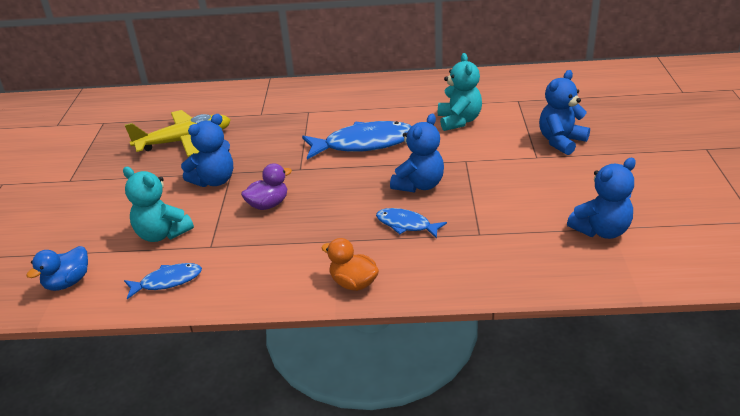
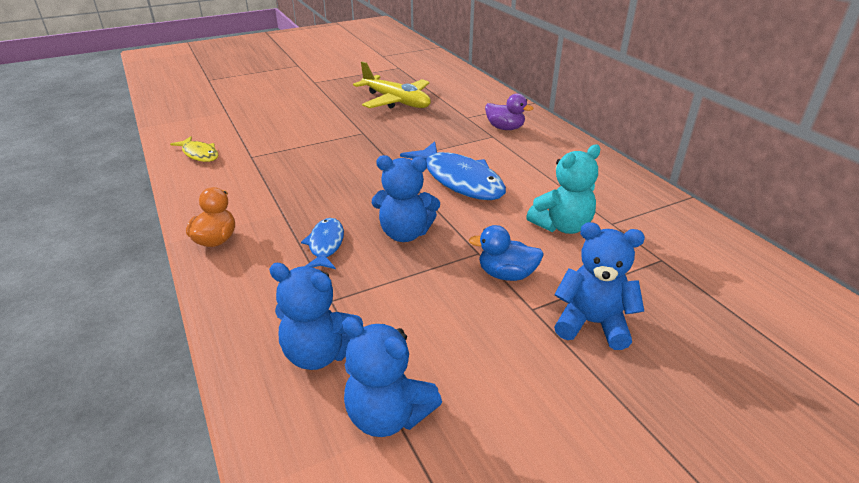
camera: 60 degrees right, 0 degrees up
(68, 282) = (190, 121): blue duck -> blue duck (506, 274)
(162, 234) = (260, 133): turquoise teddy bear -> none
(167, 281) = (199, 154): blue fish -> yellow fish
(214, 181) = (345, 130): blue teddy bear -> blue teddy bear (320, 353)
(268, 204) = (323, 163): purple duck -> purple duck (505, 128)

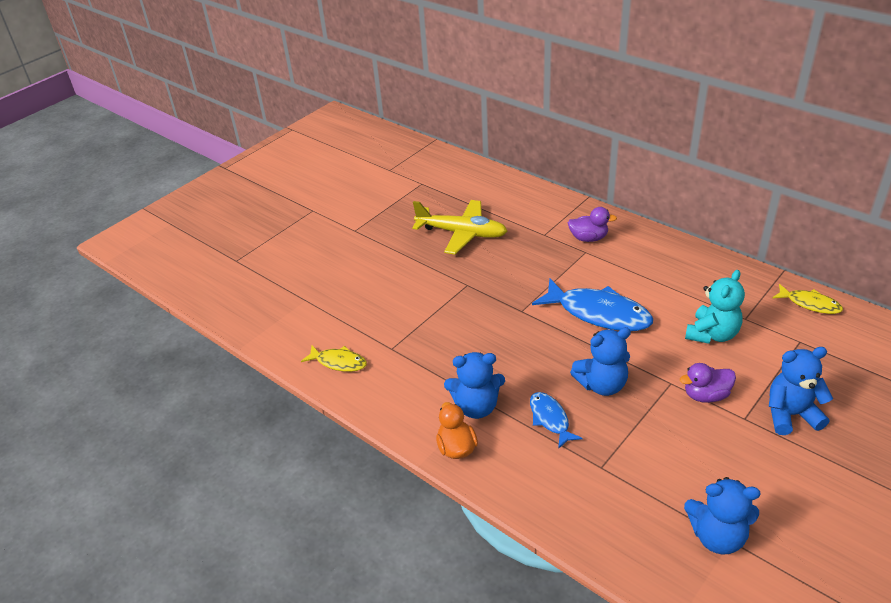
camera: 20 degrees left, 5 degrees up
(320, 353) = (633, 512): blue teddy bear -> blue teddy bear (476, 407)
(506, 274) = (706, 395): blue duck -> purple duck
(701, 231) = (810, 304): none -> yellow fish

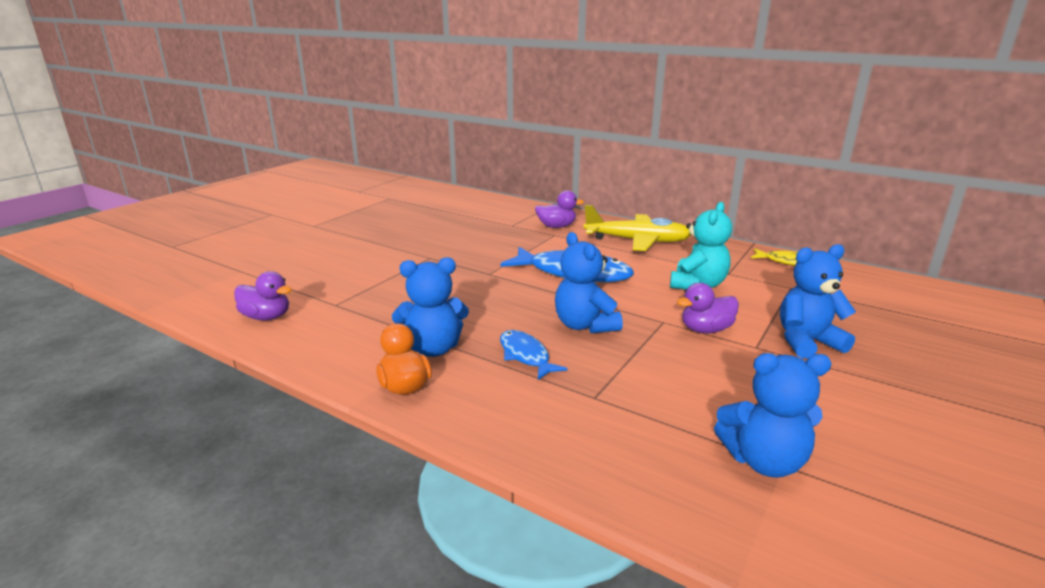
camera: 10 degrees left, 15 degrees down
(338, 362) = (266, 317): yellow fish -> purple duck
(462, 233) = (427, 225): yellow plane -> yellow plane (637, 241)
(602, 385) = (584, 325): blue teddy bear -> blue teddy bear turned 90 degrees clockwise

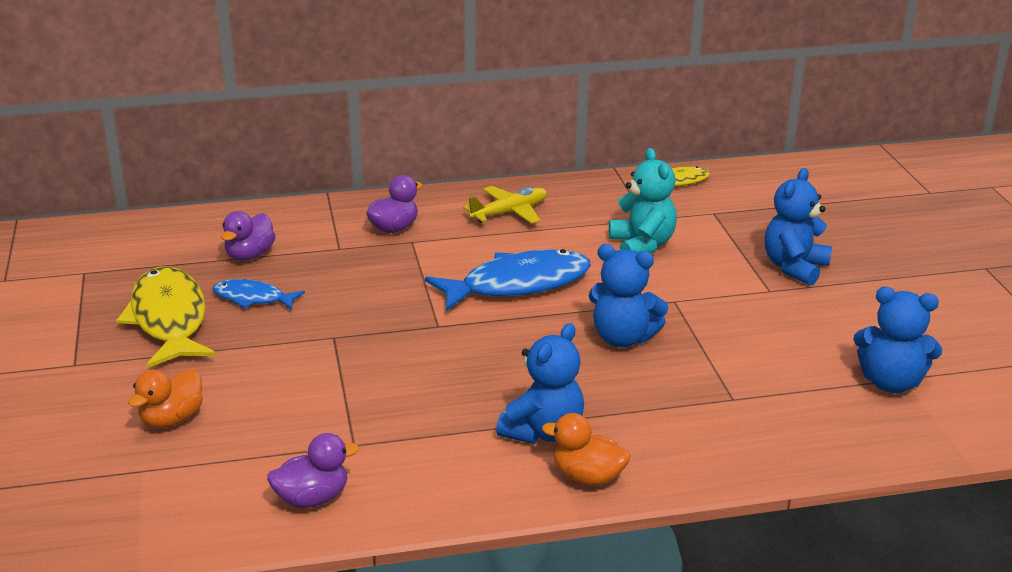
camera: 45 degrees left, 5 degrees up
(296, 258) = (171, 419): none -> orange duck
(380, 224) = (169, 319): none -> yellow fish
(526, 356) = (628, 394): blue fish -> blue fish (253, 298)
(637, 241) = (509, 213): yellow plane -> yellow plane, size x0.66
(705, 330) = (715, 292): purple duck -> purple duck (249, 255)
(763, 461) = (890, 382): blue teddy bear -> blue teddy bear turned 60 degrees clockwise

